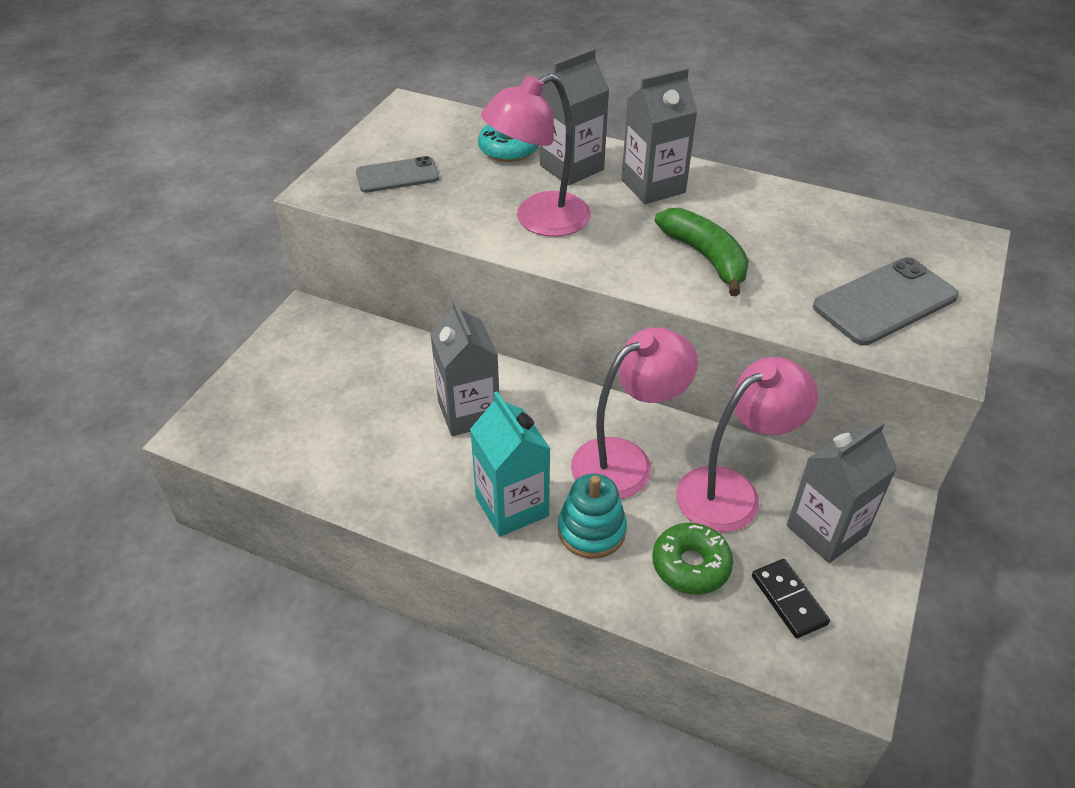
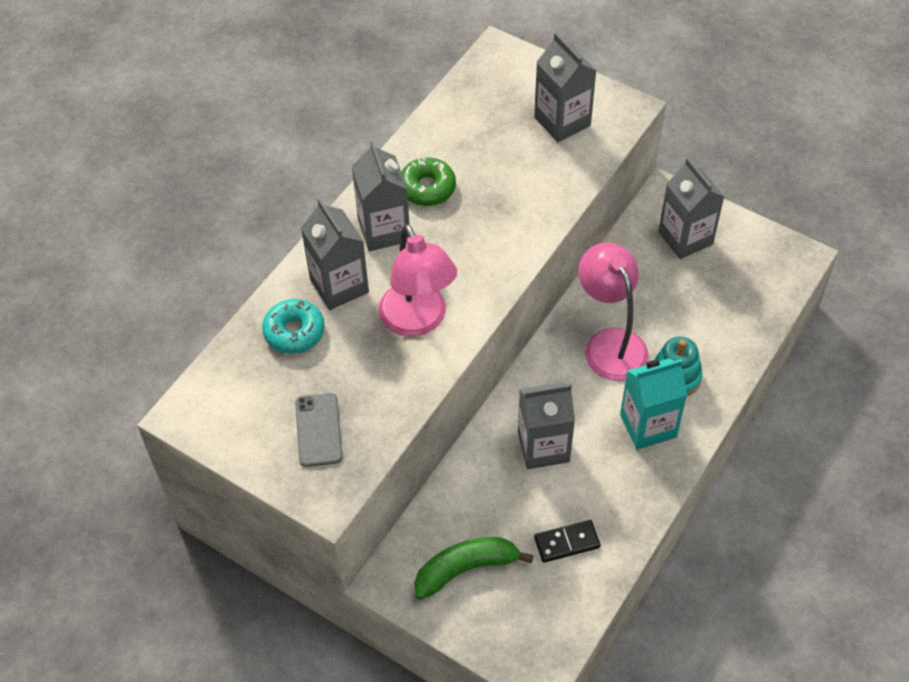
camera: 80 degrees left, 10 degrees up
(691, 565) = (709, 322): green donut -> green donut (427, 188)
(706, 257) = (492, 214): green banana -> green banana (466, 569)
(732, 491) = (646, 283): pink lamp -> none
(788, 600) = (740, 274): black domino -> black domino (567, 542)
(884, 301) = (562, 121): grey phone -> grey carton

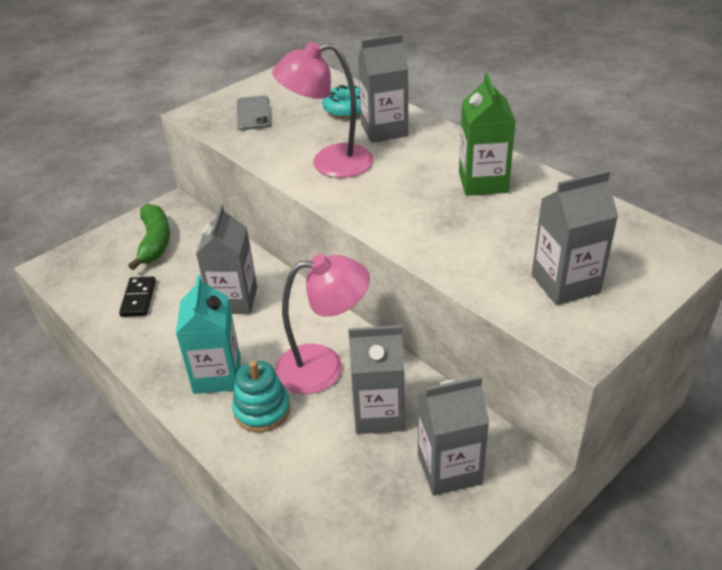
camera: 105 degrees right, 15 degrees down
(318, 430) = (253, 113): grey phone -> grey phone turned 75 degrees clockwise
(384, 230) = (437, 155): grey carton -> grey carton (378, 414)
(427, 188) = (483, 182): green donut -> green carton

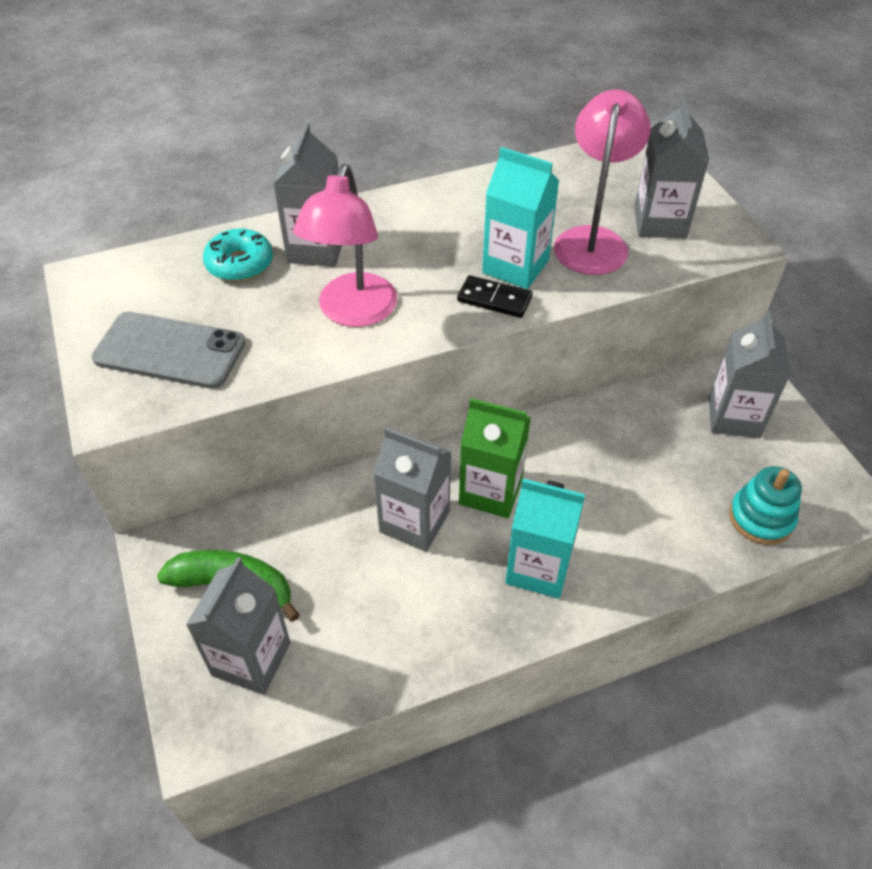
camera: 70 degrees left, 10 degrees up
(138, 298) = (350, 628): black domino -> black domino (494, 299)
(253, 113) = (170, 350): grey phone -> grey phone, size x1.51
(262, 410) = (610, 538): turquoise stacking toy -> turquoise stacking toy (761, 518)
(324, 367) = (568, 468): pink lamp -> pink lamp (592, 240)
(378, 414) = (651, 444): grey carton -> grey carton (251, 659)
(433, 218) = (515, 266): none -> turquoise carton
(483, 182) = (474, 214): green carton -> green carton (490, 491)

